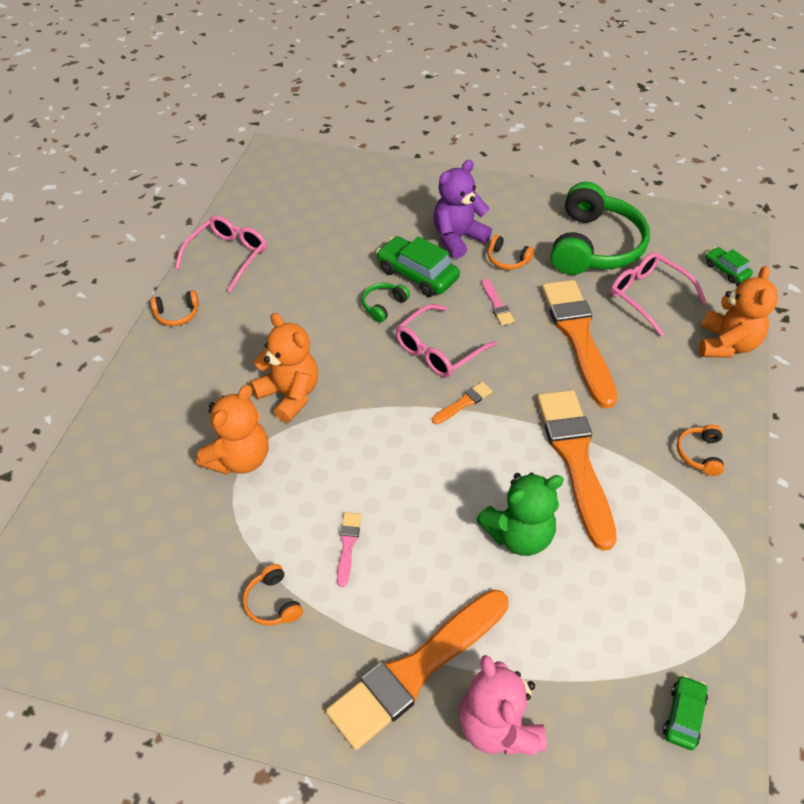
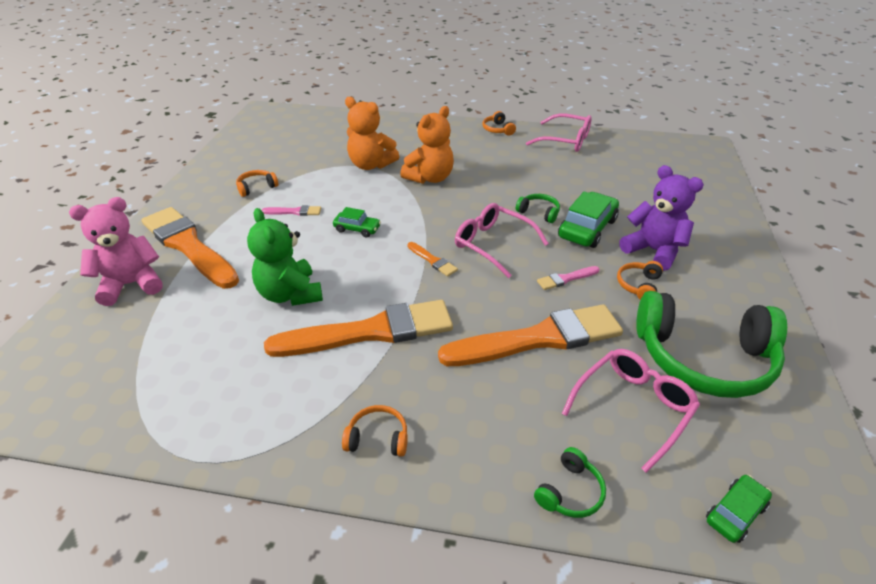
camera: 85 degrees right, 10 degrees down
(683, 716) = (88, 394): green car -> green car (357, 229)
(726, 344) = (570, 492): orange teddy bear -> green headphones

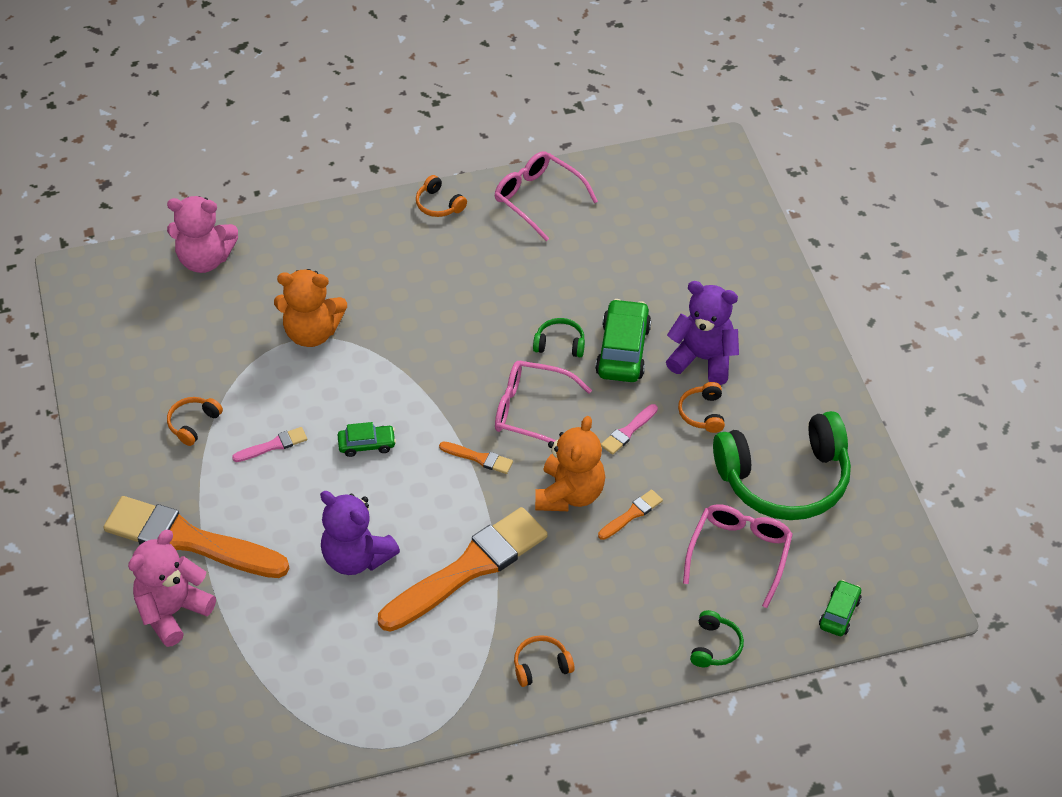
camera: 25 degrees left, 10 degrees up
(290, 294) = (356, 557): green teddy bear -> purple teddy bear
(338, 121) = (205, 259): none -> pink teddy bear
(430, 178) = (402, 330): orange teddy bear -> orange teddy bear (569, 494)
(539, 338) = (632, 514): orange brush -> orange brush, size x0.41
(566, 140) = (538, 198): pink glasses -> pink glasses turned 135 degrees counterclockwise

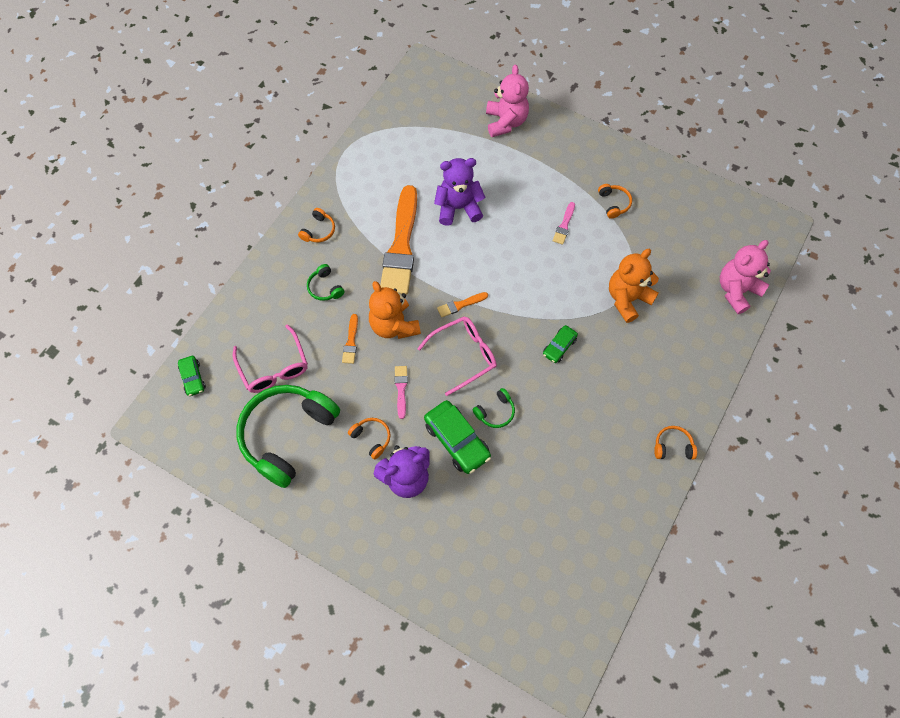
camera: 135 degrees right, 15 degrees up
(189, 540) = (540, 154): orange brush -> none
(367, 444) = (522, 264): green car -> green car (559, 347)
(538, 198) = (625, 509): pink glasses -> none
(715, 646) = (243, 307): green headphones -> green headphones (325, 287)

